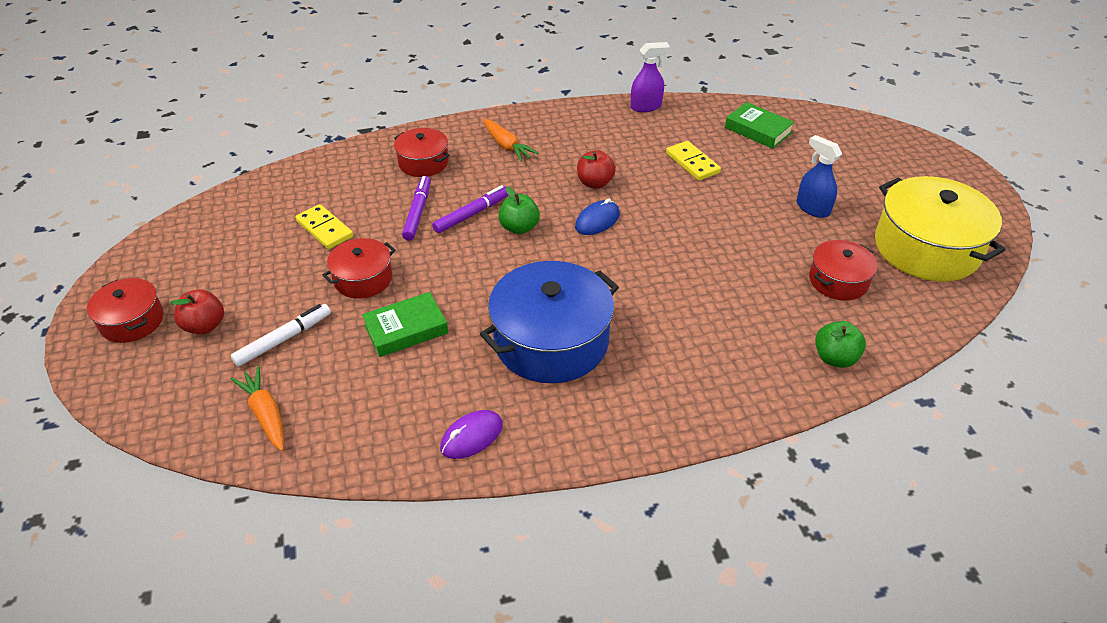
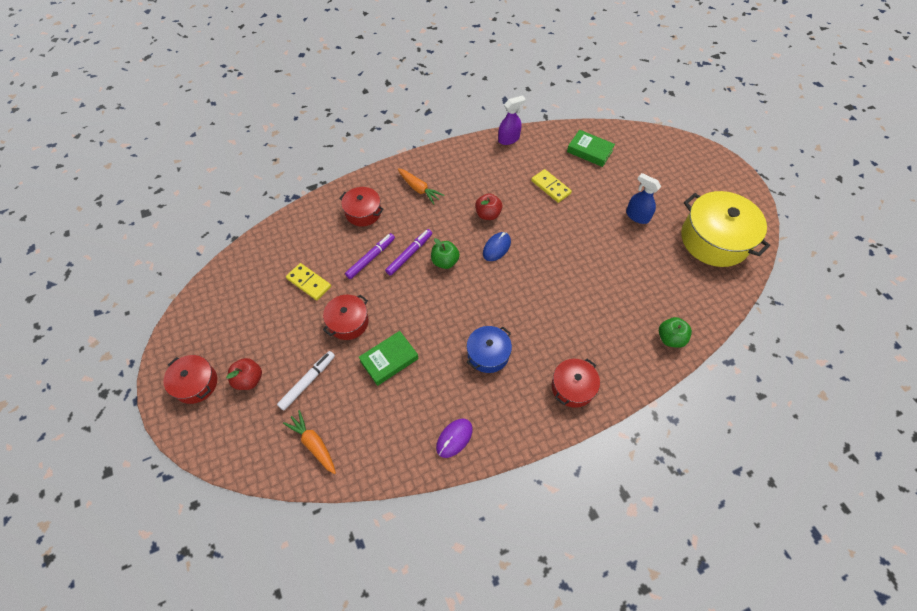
camera: 10 degrees left, 15 degrees up
(417, 212) = (371, 258): purple marker -> purple marker turned 45 degrees clockwise
(551, 341) = (488, 354): blue pot -> blue pot, size x0.55
(838, 281) = (663, 275): red pot -> red pot (572, 387)

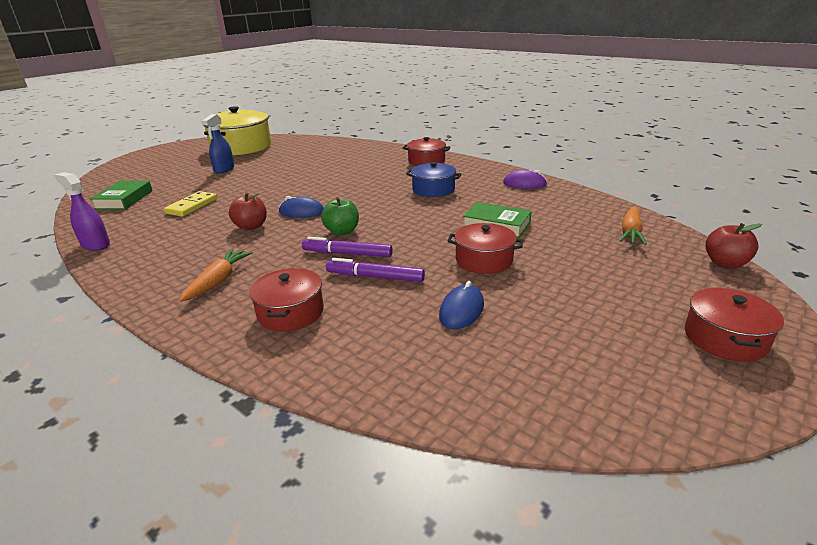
camera: 115 degrees left, 30 degrees down
(249, 379) = (646, 296): red apple -> red apple (725, 263)
(307, 382) = (584, 258): white marker -> none
(309, 283) = (461, 310): yellow domino -> blue mouse
(670, 338) = (351, 146): green apple -> none

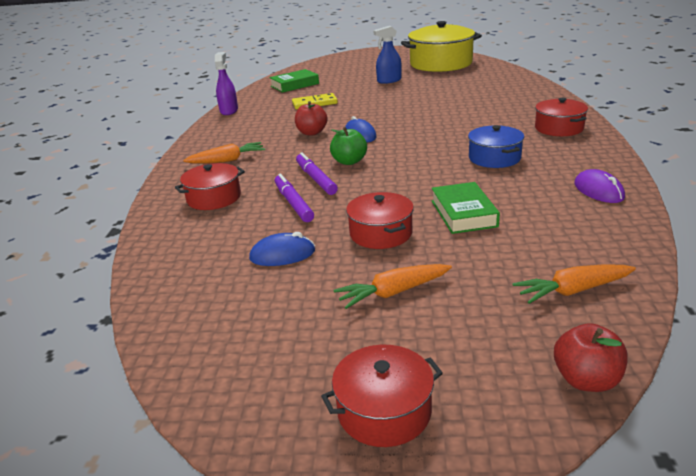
camera: 55 degrees right, 0 degrees up
(576, 284) = (393, 292): none -> orange carrot

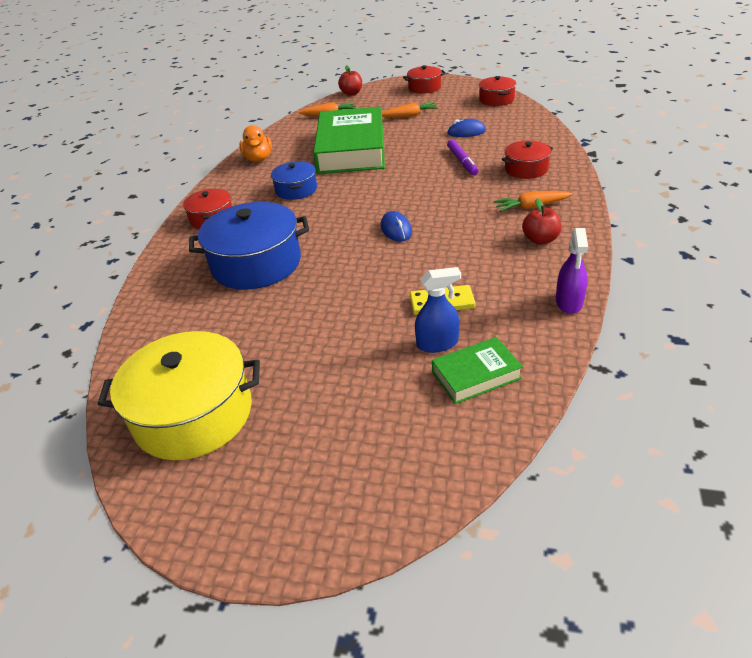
camera: 170 degrees left, 10 degrees up
(312, 133) = (447, 239): red apple -> red apple (540, 239)
(315, 179) = (445, 180): purple marker -> none
(349, 161) = (414, 196): green apple -> none
(381, 233) = (406, 140): red pot -> red pot (496, 99)
(389, 80) = (314, 358): blue spray bottle -> blue spray bottle (437, 343)
(463, 213) = (351, 149): green book -> green book, size x2.17
(471, 107) = (256, 263): none -> blue pot
(598, 191) = (258, 159): purple mouse -> orange duck

